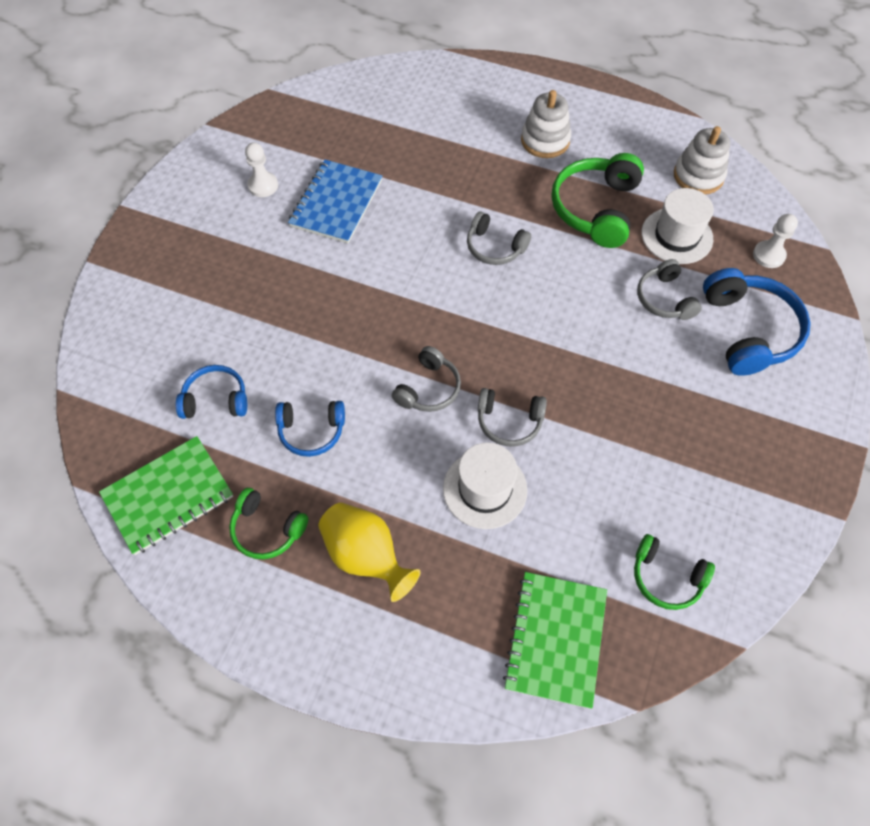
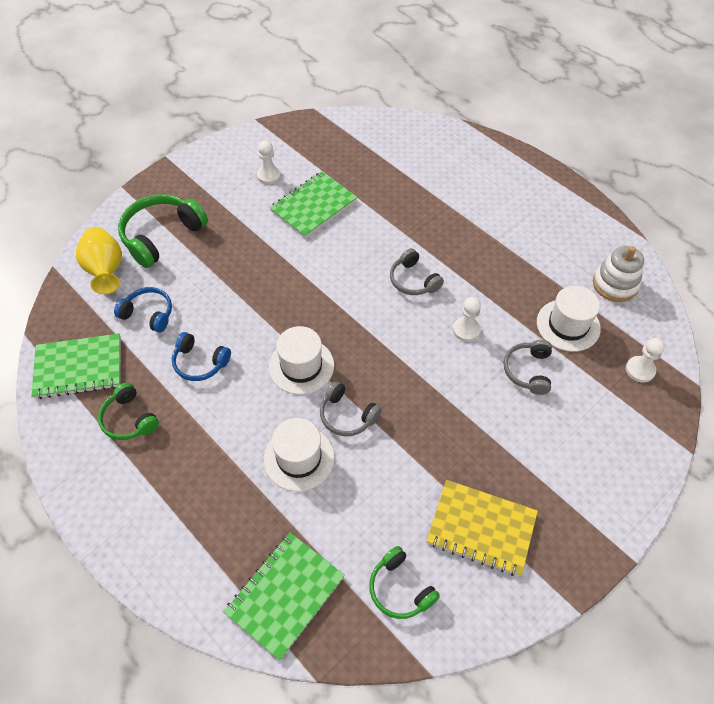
camera: 25 degrees right, 5 degrees down
(336, 203) = (313, 206): blue notebook -> green notebook
(366, 556) = (185, 469): yellow vase -> yellow vase (106, 271)
(428, 388) = (301, 366): grey headphones -> white hat
(545, 140) = (501, 213): white stacking toy -> none
(579, 280) = (466, 330): none -> white pawn
(596, 209) = (512, 280): green headphones -> green headphones (162, 236)
(709, 480) = (481, 528): none -> yellow notebook
(748, 330) = (585, 424): blue headphones -> none

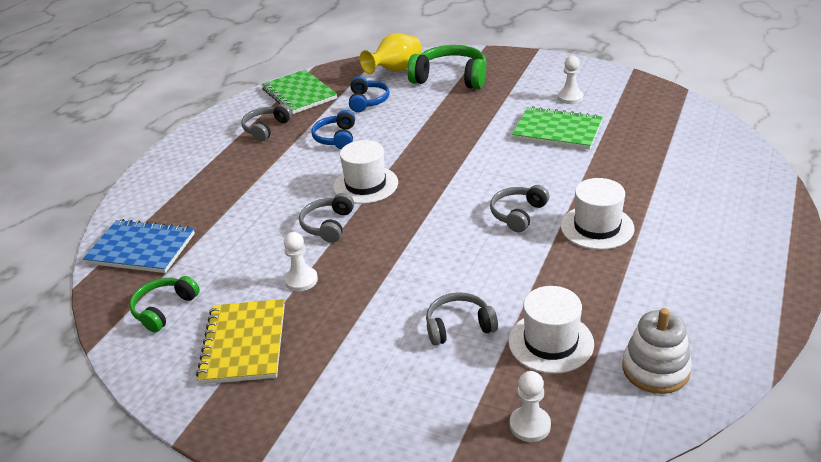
camera: 70 degrees right, 20 degrees down
(129, 419) = (266, 128): green headphones -> grey headphones
(285, 595) = (141, 249): green notebook -> blue notebook
(299, 458) = (270, 214): white hat -> white hat (597, 227)
(466, 330) = (481, 267): white pawn -> white pawn (301, 280)

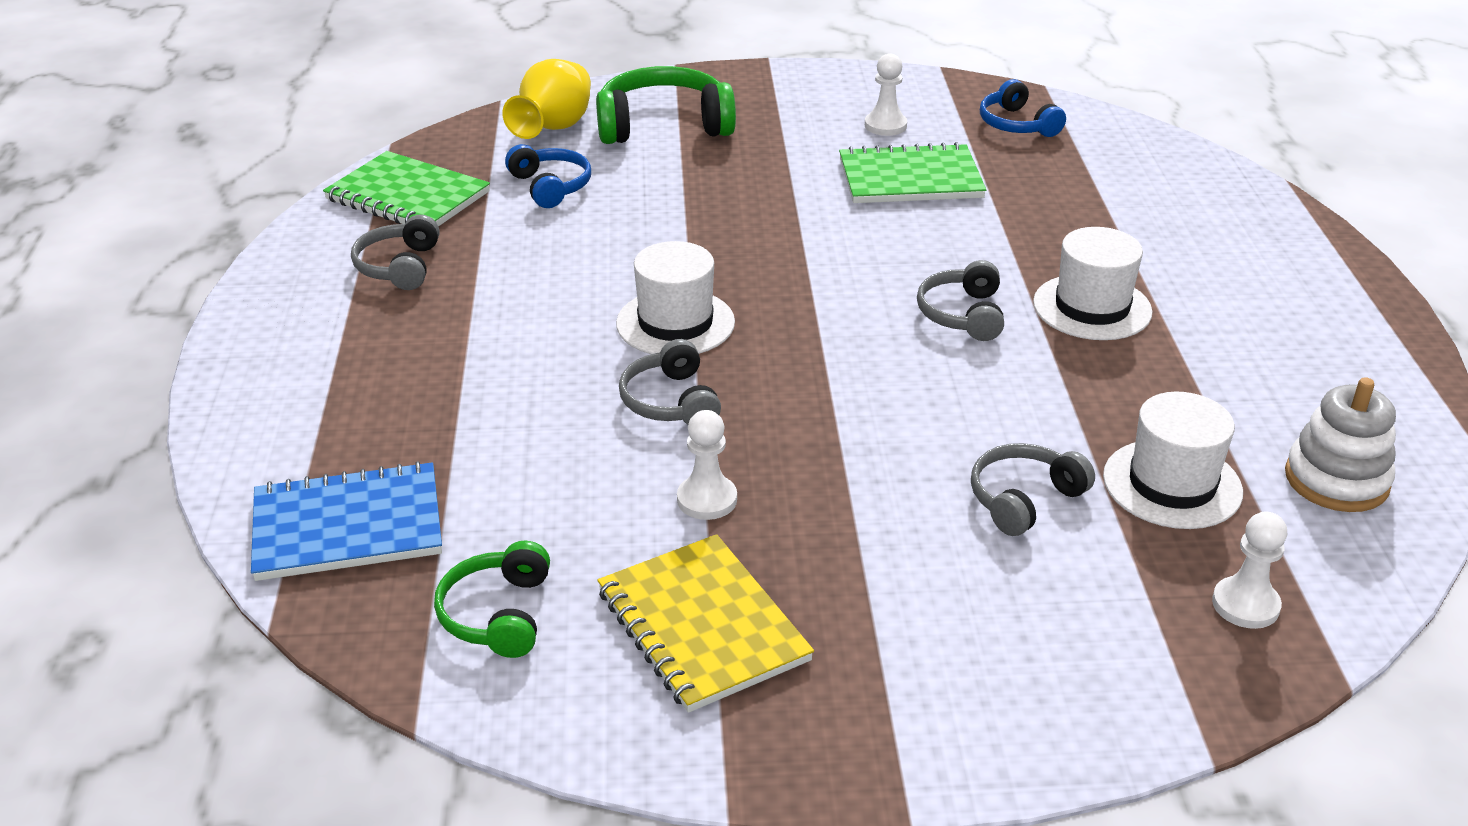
camera: 30 degrees left, 0 degrees up
(336, 138) = (550, 257): blue headphones -> blue headphones (1017, 124)

